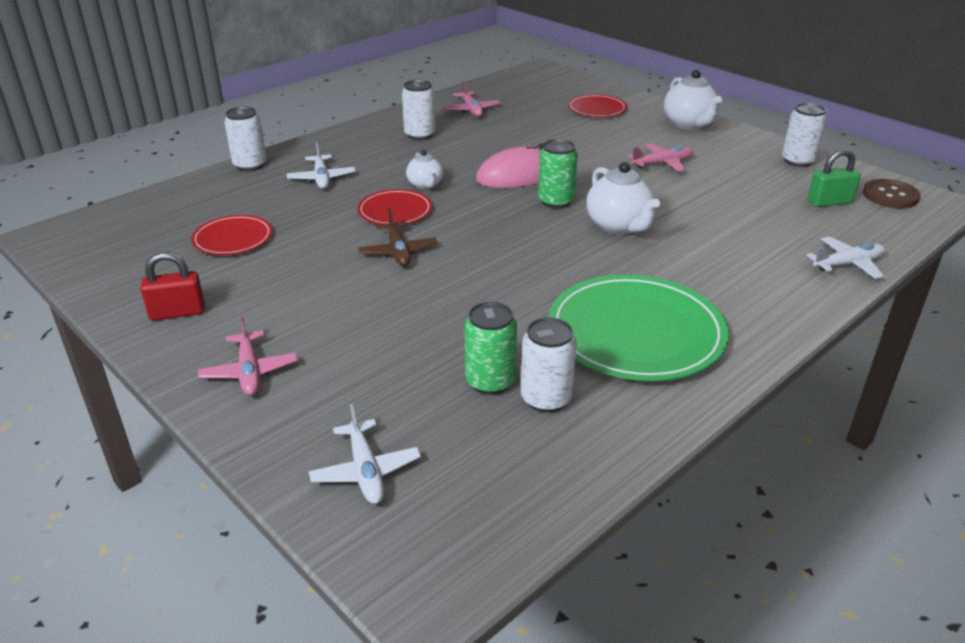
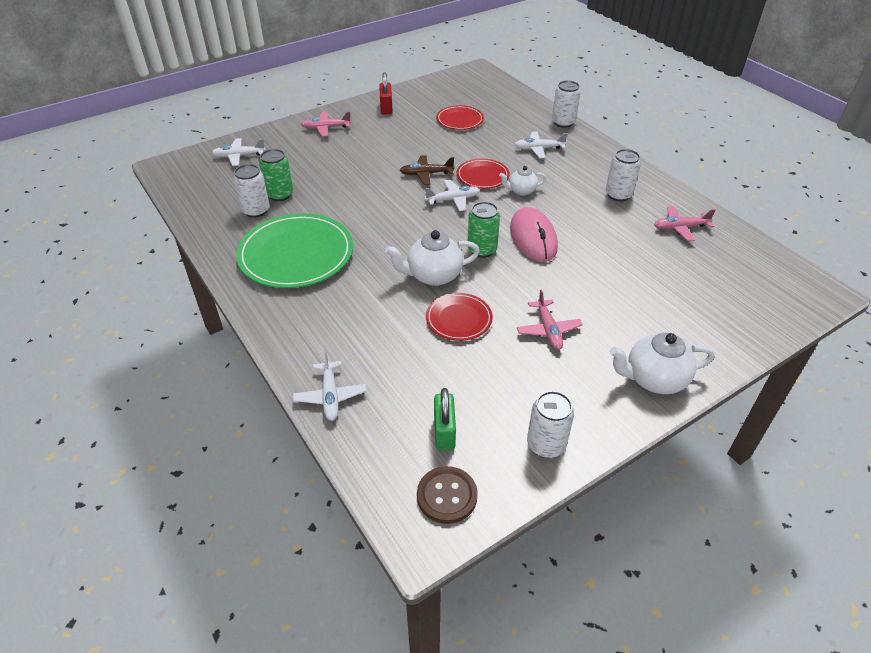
camera: 100 degrees right, 10 degrees up
(458, 226) = (453, 200): none -> white plane
(597, 109) = (694, 313): red plate -> red plate (459, 319)

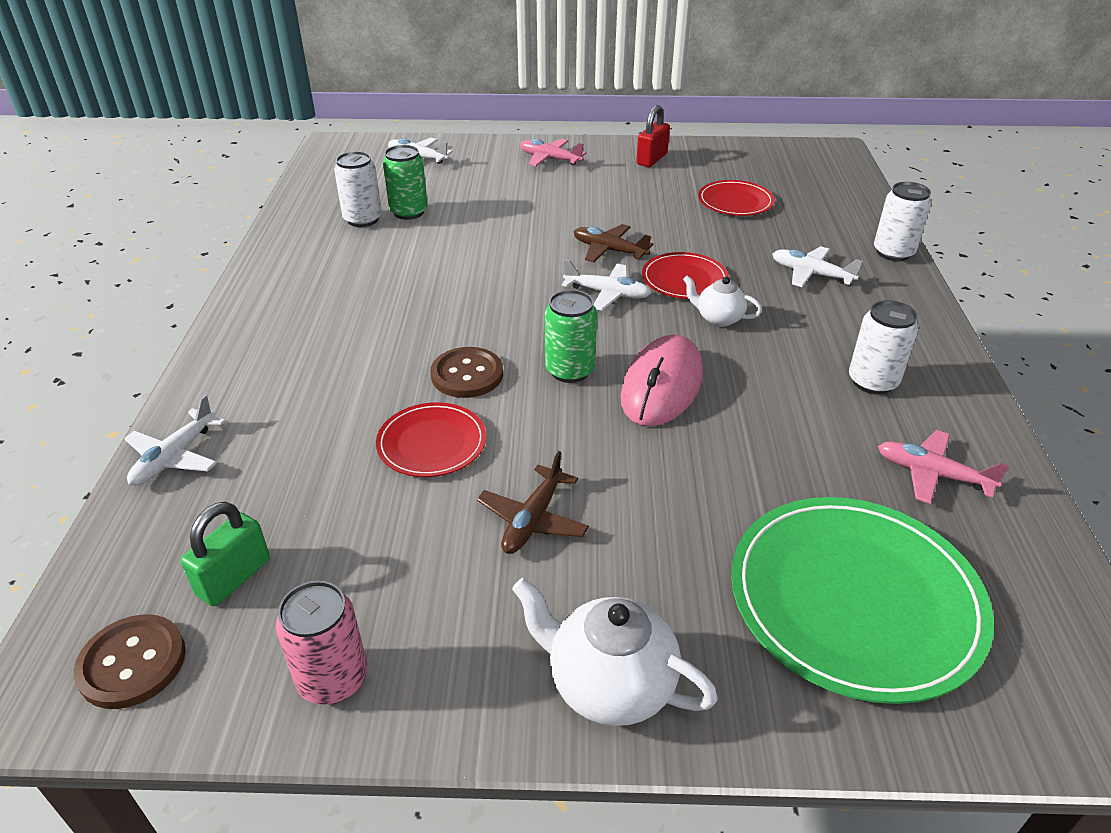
camera: 35 degrees right, 5 degrees down
(296, 254) = (344, 282): green plate -> green plate (855, 599)
(433, 276) = (467, 375): white teapot -> brown button
(546, 444) = (333, 679): white can -> pink can
(548, 330) = (533, 520): pink plane -> brown plane

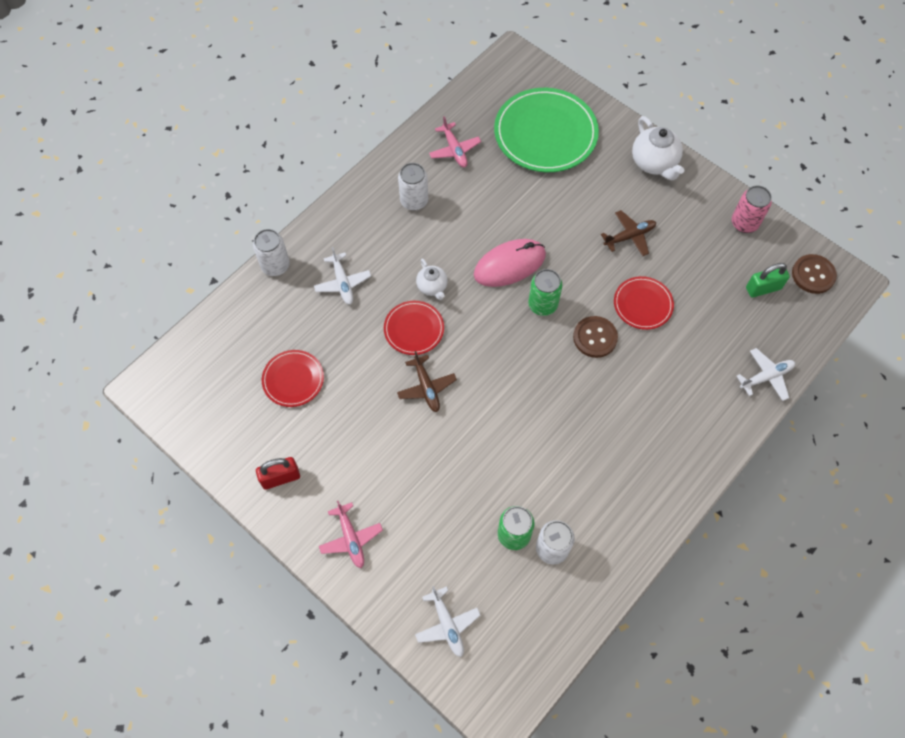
camera: 140 degrees left, 25 degrees up
(608, 294) = (468, 348): white plane -> none

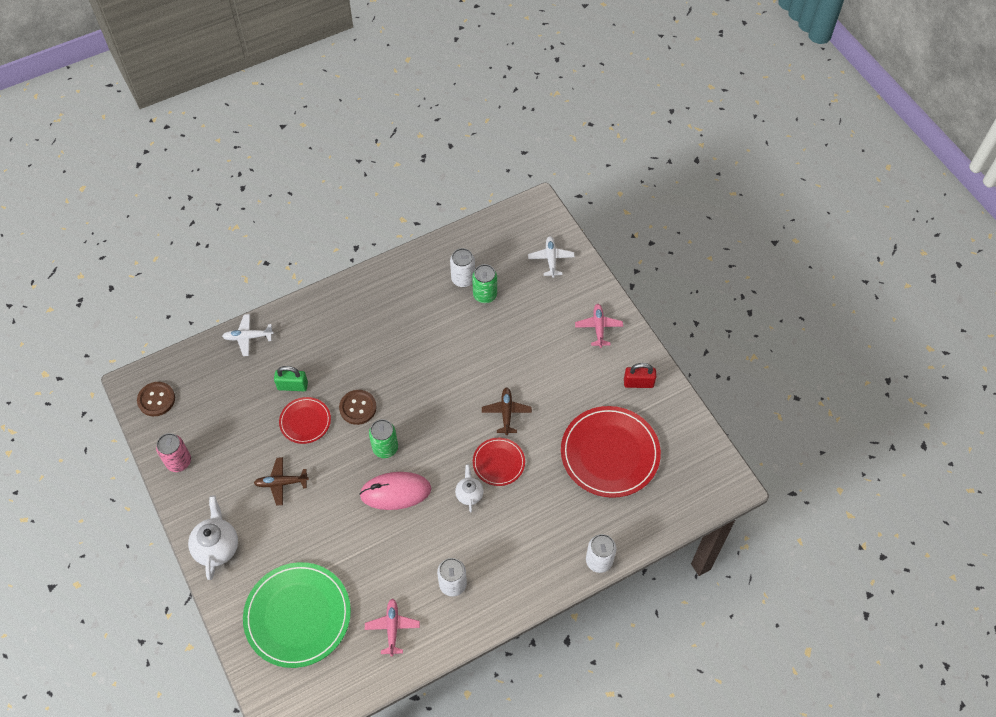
camera: 160 degrees left, 5 degrees down
(293, 379) = (610, 453): red plate -> red plate, size x1.90
(342, 283) = (544, 524): white plane -> none
(763, 288) = (203, 402): green padlock -> green padlock (292, 386)

